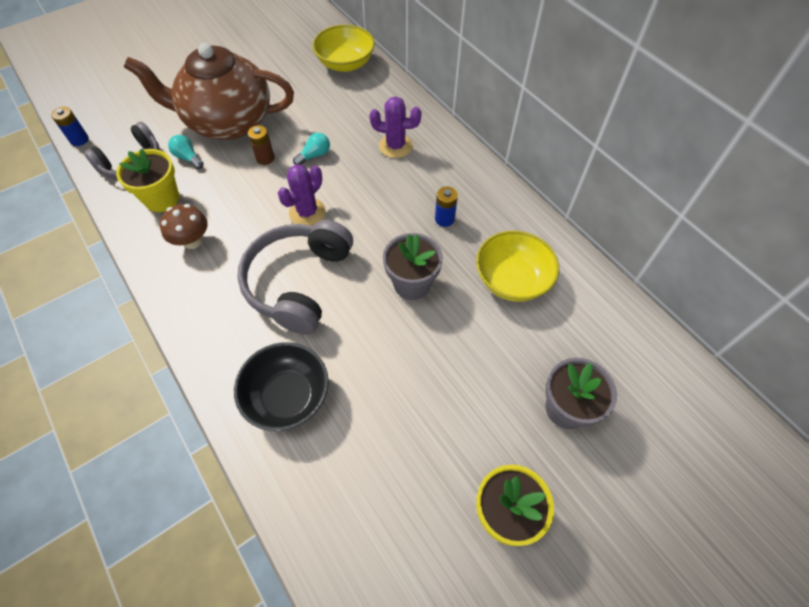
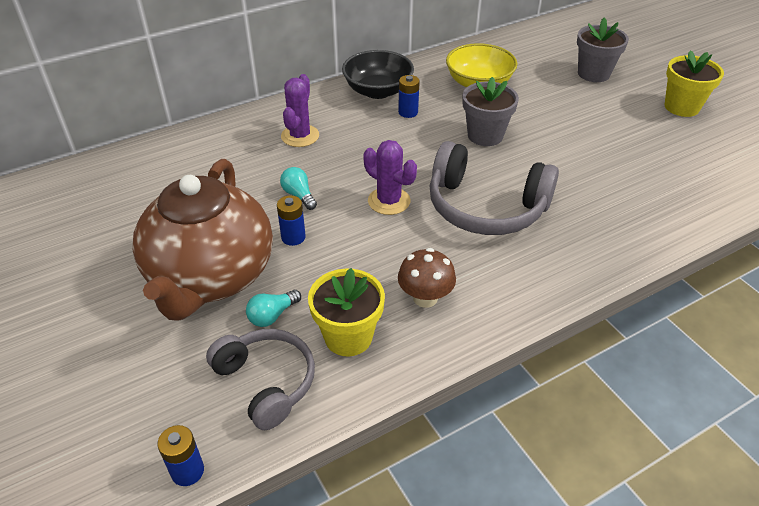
camera: 85 degrees left, 15 degrees down
(265, 158) = (293, 237): brown battery -> blue battery
(287, 396) = (617, 213): black bowl -> black bowl (378, 91)
(345, 64) = (136, 168): yellow bowl -> none

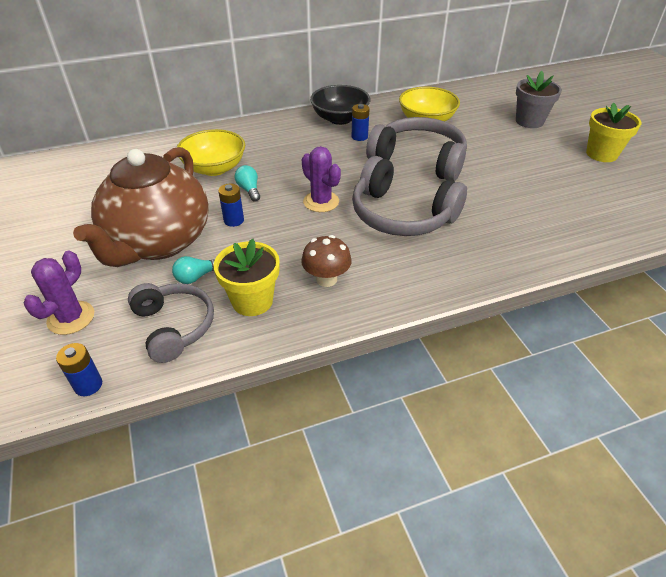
camera: 10 degrees right, 0 degrees up
(247, 171) = (214, 168): none -> yellow bowl
(300, 136) = (265, 146): purple cactus -> purple cactus (71, 318)
(485, 135) = (419, 160): grey flower pot -> grey headphones

